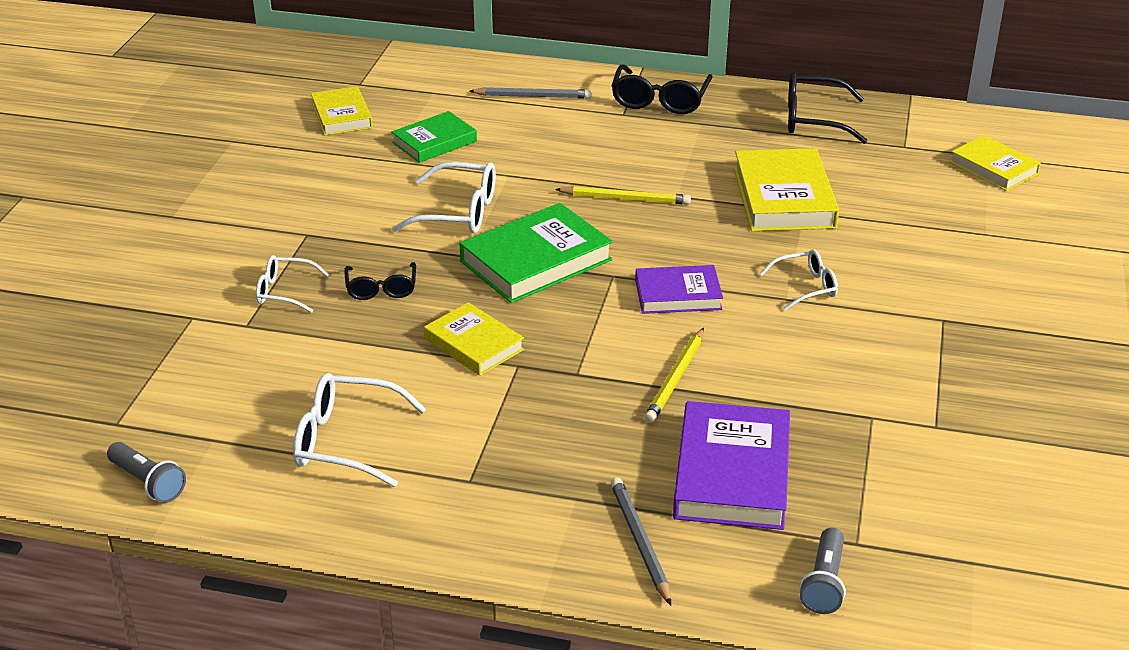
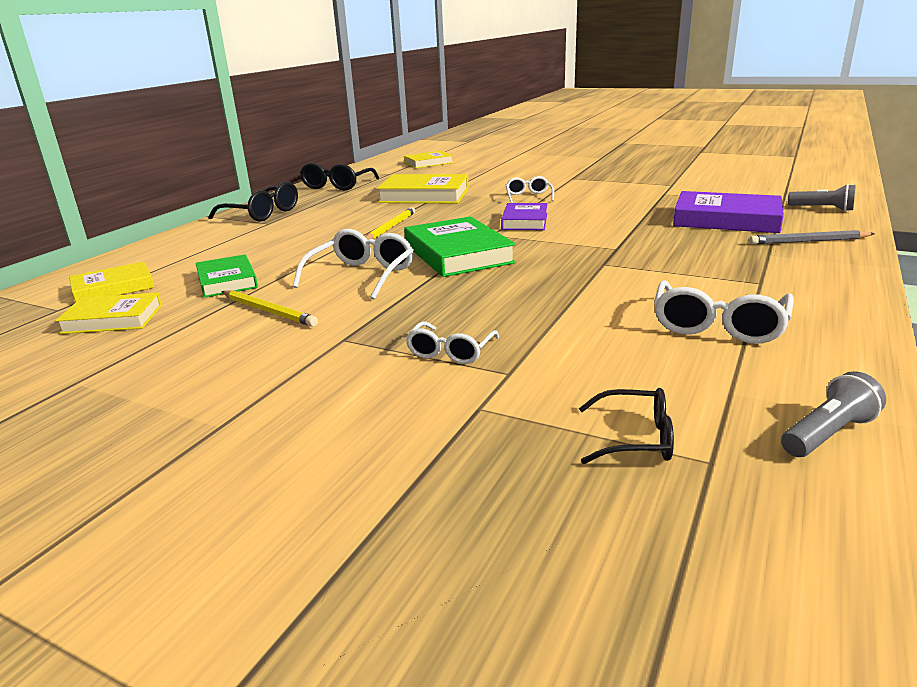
camera: 75 degrees left, 10 degrees down
(381, 289) = (470, 307): black glasses -> black glasses (636, 438)
(474, 344) = (571, 276): yellow book -> yellow book (113, 288)
(532, 96) = (199, 246): grey pencil -> none
(675, 378) = (624, 226): yellow pencil -> yellow pencil (268, 311)

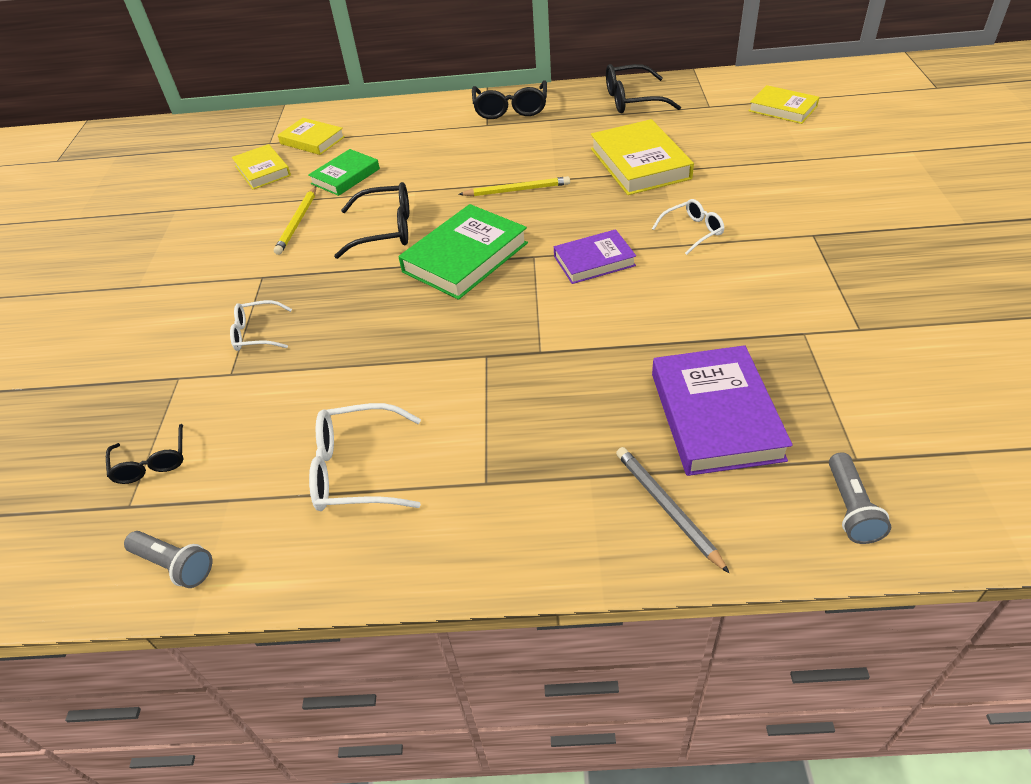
camera: 65 degrees right, 20 degrees up
(362, 275) = (386, 230): white glasses -> black glasses

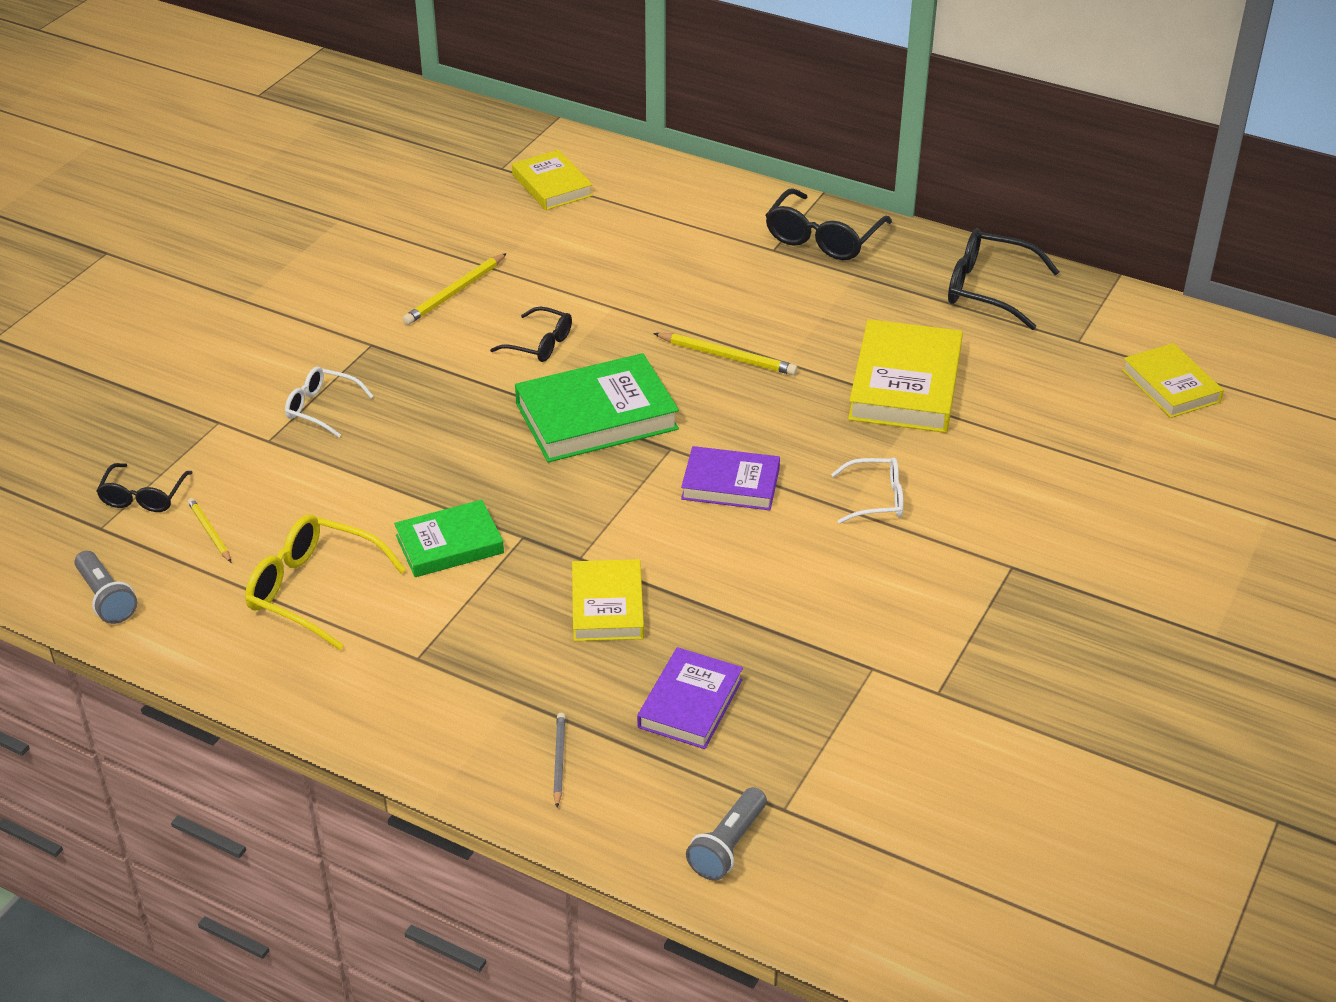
camera: 25 degrees right, 5 degrees down
(232, 464) = (210, 532): none -> yellow pencil
(262, 171) = (466, 205): yellow book -> yellow book (607, 606)
(345, 176) = (551, 253): green book -> green book (449, 544)
(356, 470) = (313, 590): white glasses -> yellow glasses
(386, 230) = (540, 344): black glasses -> black glasses, size x0.62
(667, 508) = (559, 761): grey pencil -> grey pencil, size x0.63
(716, 415) = (690, 703): purple book -> purple book, size x0.62

